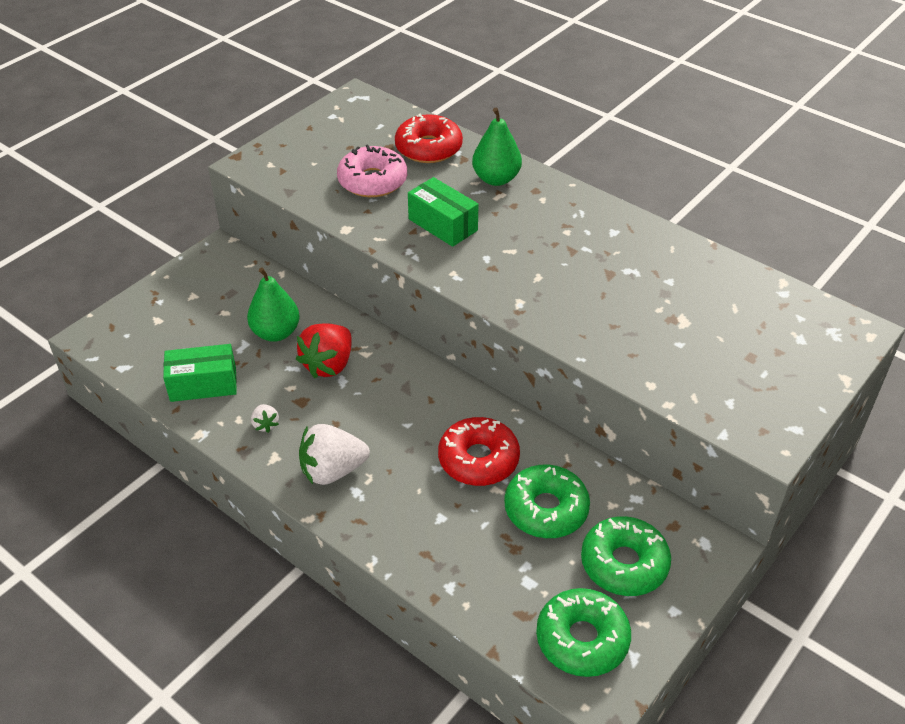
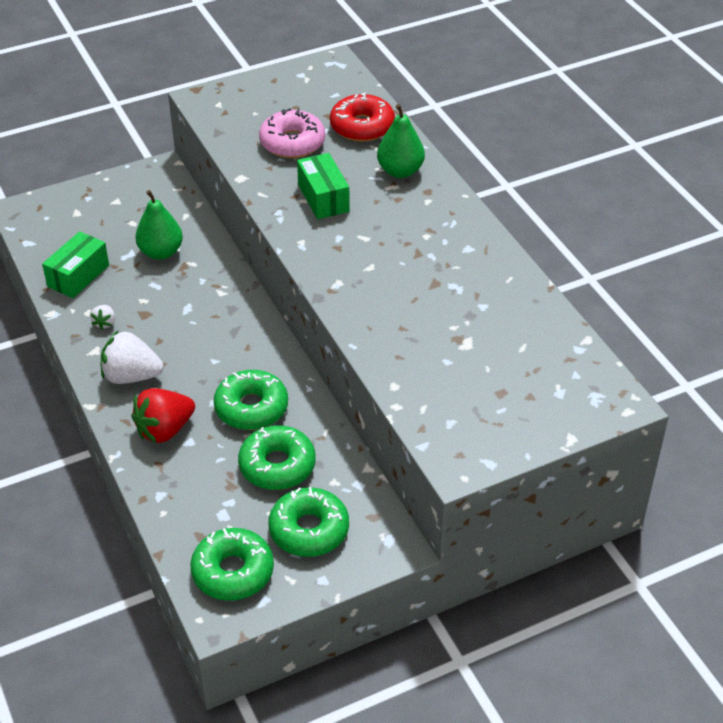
camera: 25 degrees right, 0 degrees up
(203, 384) = (78, 276): green box -> green box turned 75 degrees counterclockwise
(328, 365) = (185, 292): red strawberry -> red strawberry (164, 430)
(478, 459) = (251, 408): red donut -> green donut

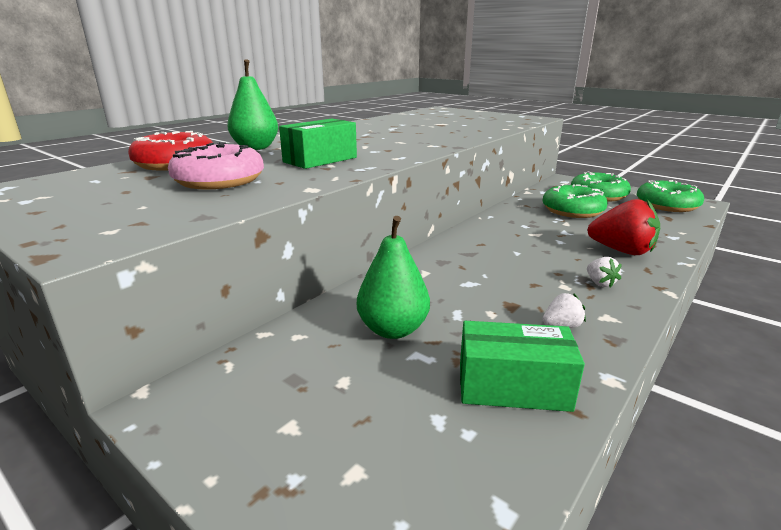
camera: 115 degrees left, 20 degrees down
(131, 376) = (600, 283): white strawberry -> white strawberry, size x0.48
(251, 408) = (540, 228): green donut -> none

